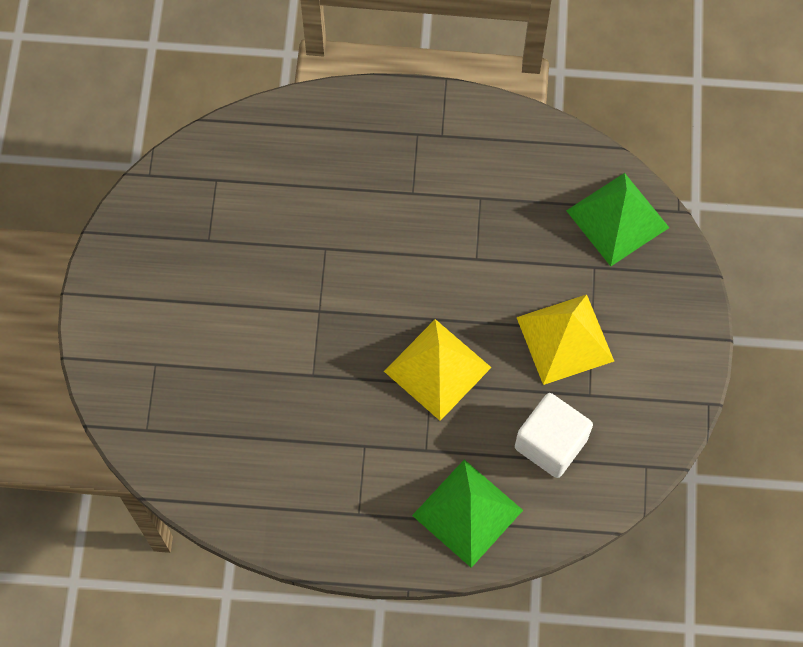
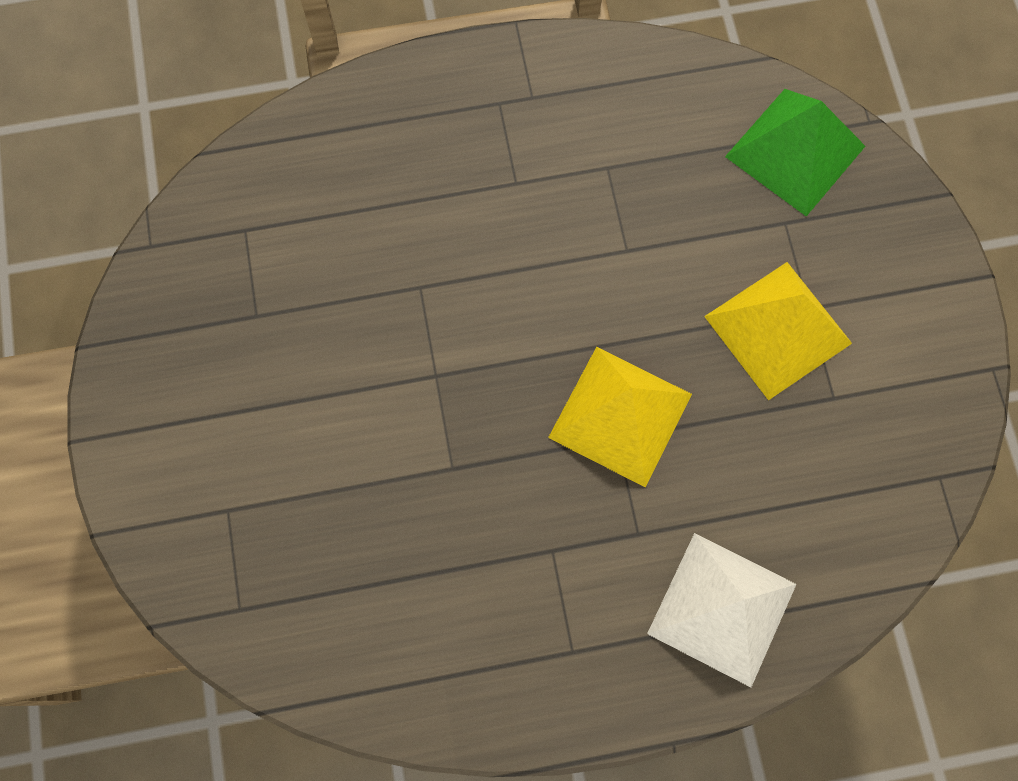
camera: 15 degrees left, 5 degrees up
(467, 512) = (722, 608): green pyramid -> white pyramid
(551, 443) = (804, 479): white cube -> none

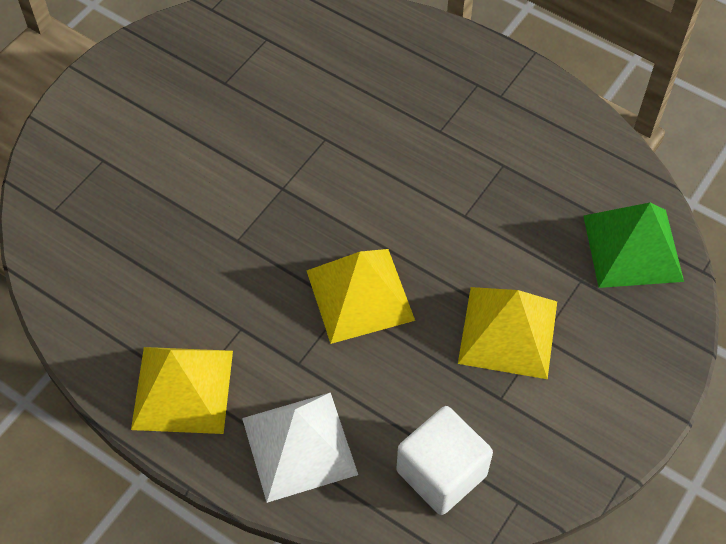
camera: 45 degrees right, 15 degrees down
(566, 660) = (183, 389): none -> yellow pyramid
(858, 513) = (441, 473): none -> white cube

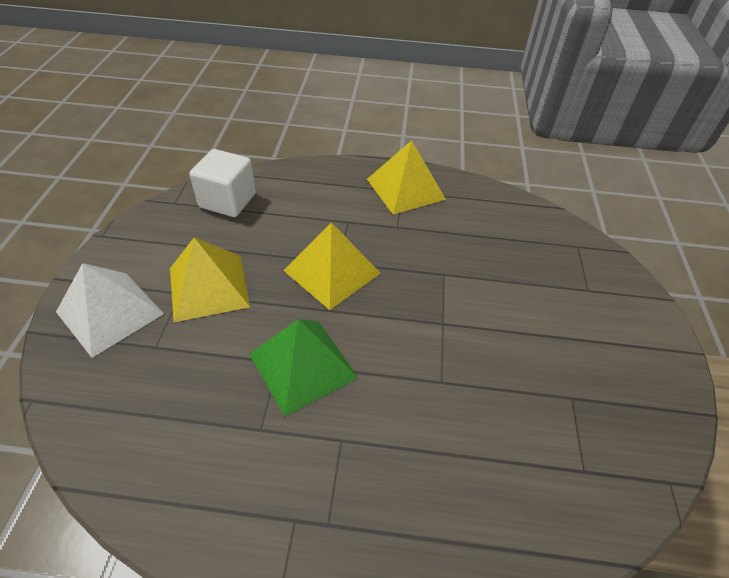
camera: 150 degrees right, 10 degrees down
(299, 446) = (319, 187): white pyramid -> white pyramid (109, 312)
(633, 248) = (107, 395): green pyramid -> green pyramid (302, 365)

